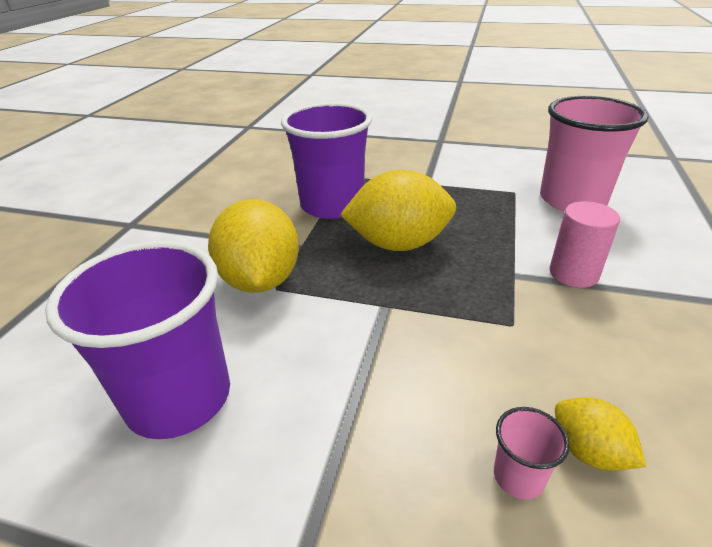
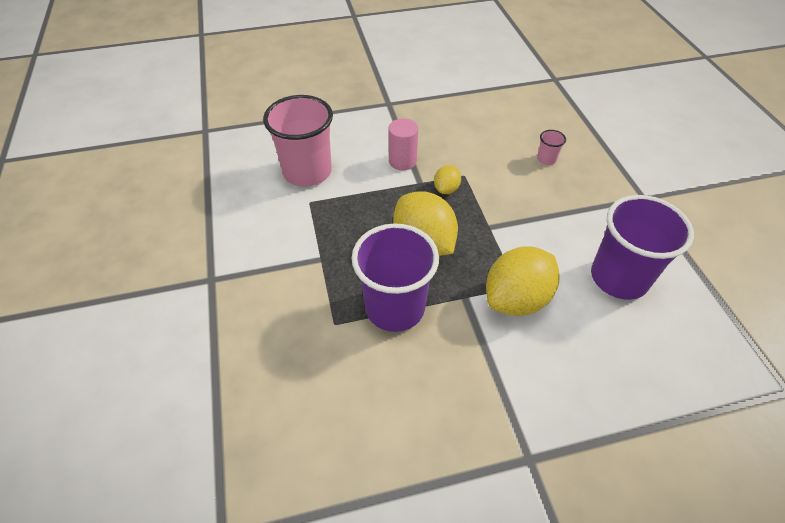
camera: 120 degrees left, 15 degrees up
(588, 451) = (519, 145): yellow lemon -> yellow lemon (446, 189)

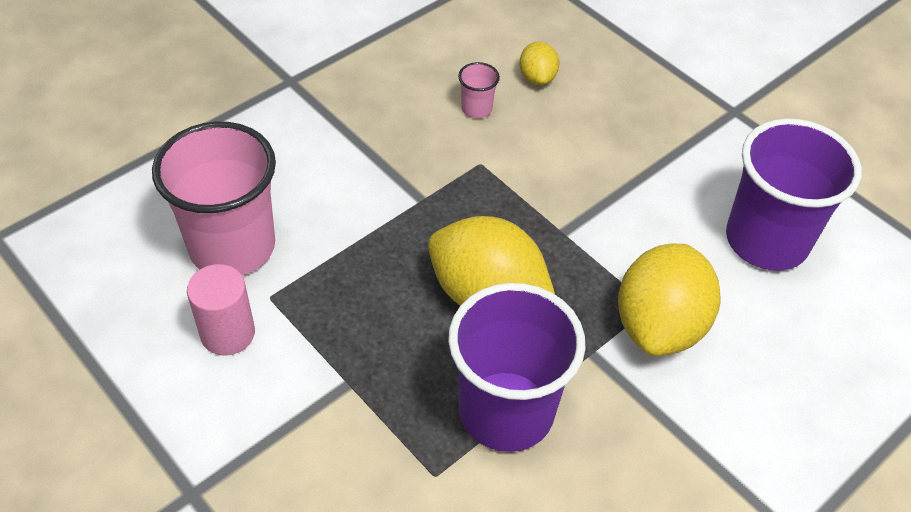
camera: 30 degrees left, 0 degrees up
(402, 161) = (374, 173): pink cylinder -> pink cylinder (228, 333)
(446, 189) = (467, 195): yellow lemon -> yellow lemon (537, 78)
(546, 159) = (579, 96): pink cup -> pink cup (476, 108)

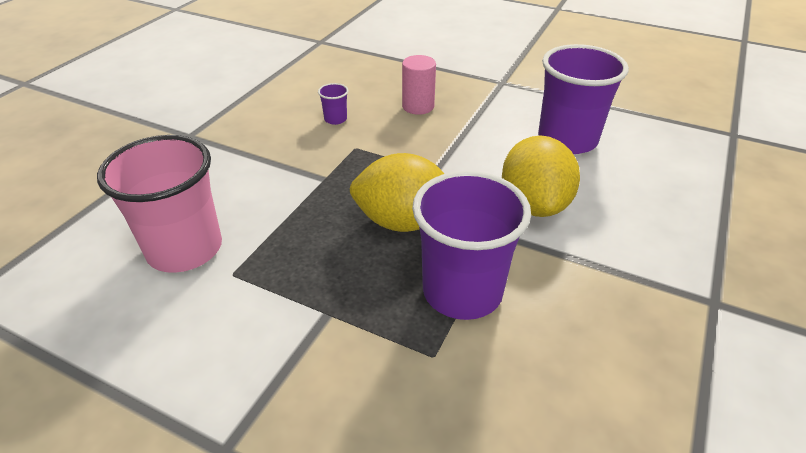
camera: 20 degrees left, 10 degrees down
(228, 333) = (206, 311): pink cylinder -> pink cylinder (418, 106)
(476, 108) = (335, 119): pink cup -> purple cup
(537, 78) = (367, 94): yellow lemon -> none

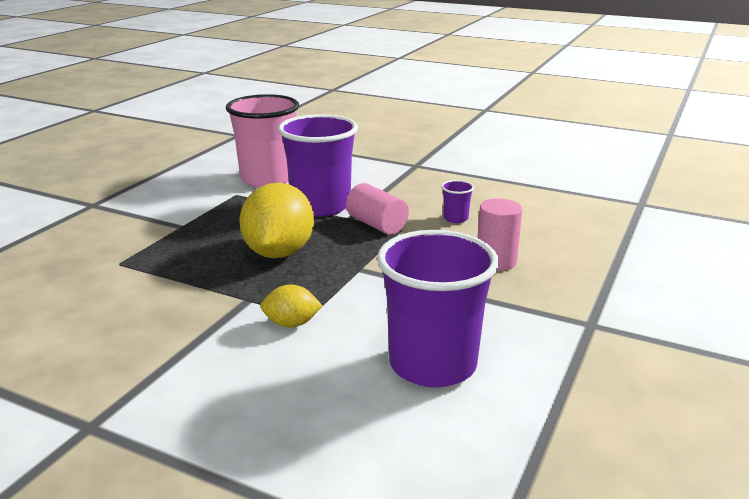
camera: 90 degrees right, 15 degrees down
(343, 162) = (377, 225): none -> pink cylinder
(462, 291) = (179, 277): purple cup -> purple cup (321, 206)
(534, 204) = (291, 324): yellow lemon -> yellow lemon, size x0.50

